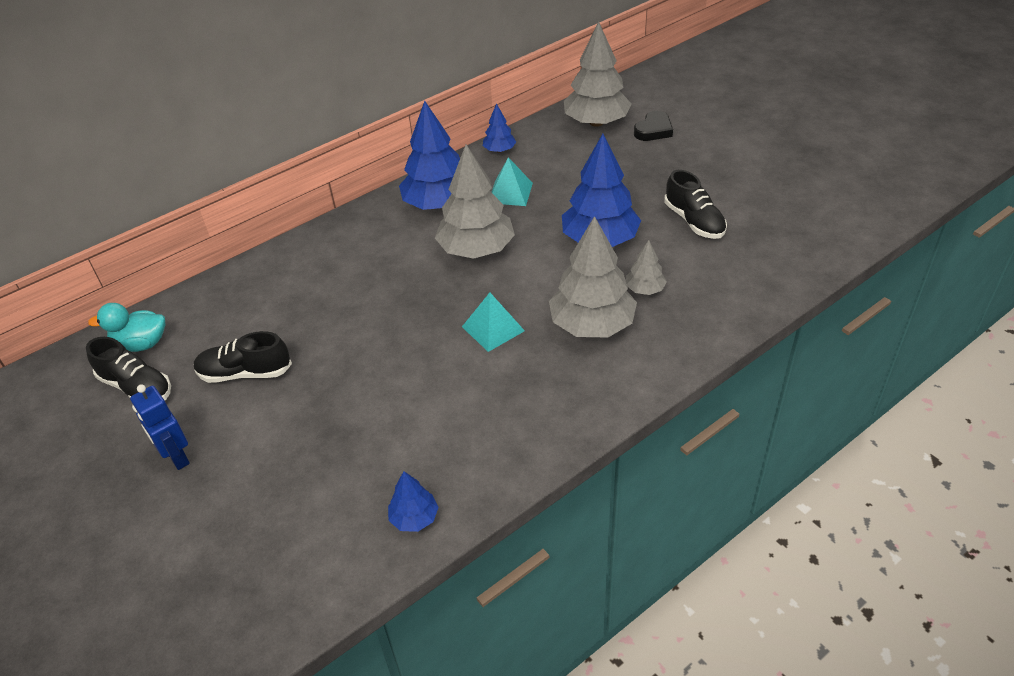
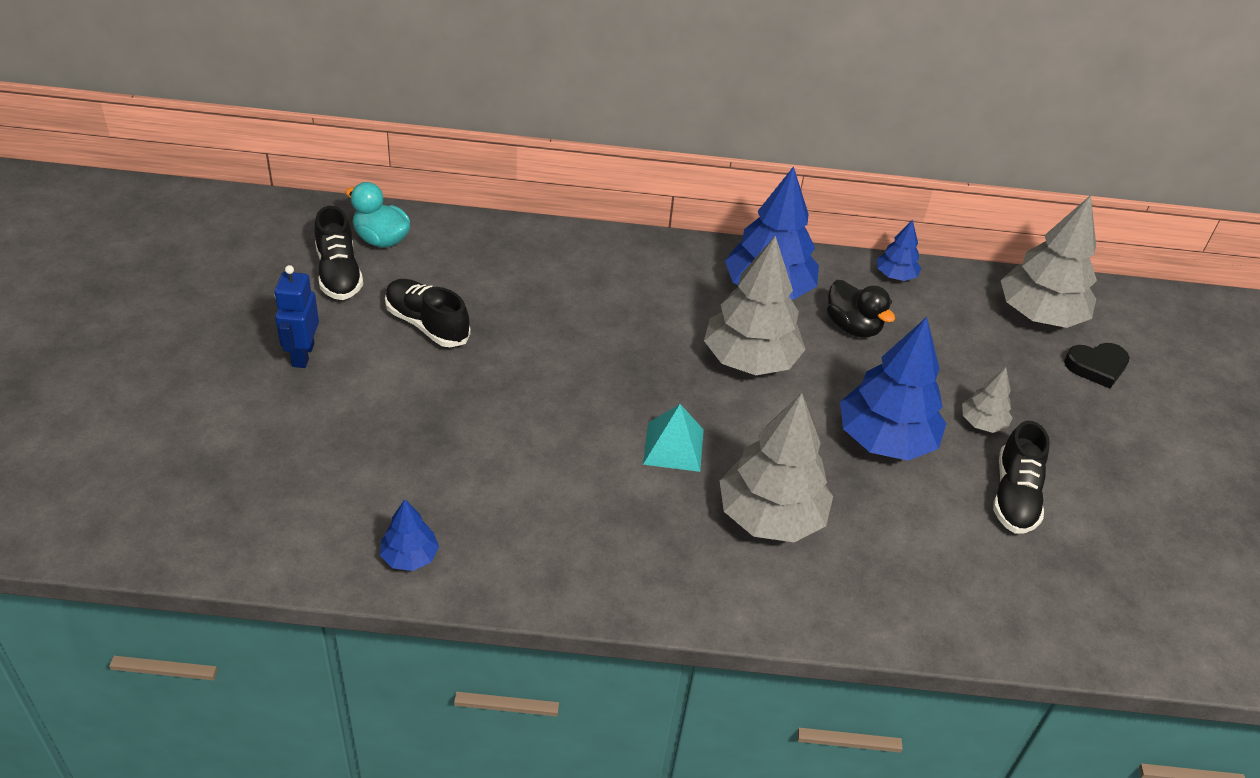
camera: 35 degrees right, 0 degrees up
(510, 193) = (853, 327): turquoise pyramid -> black duck
(644, 289) = (868, 524): grey tree -> grey tree (982, 423)

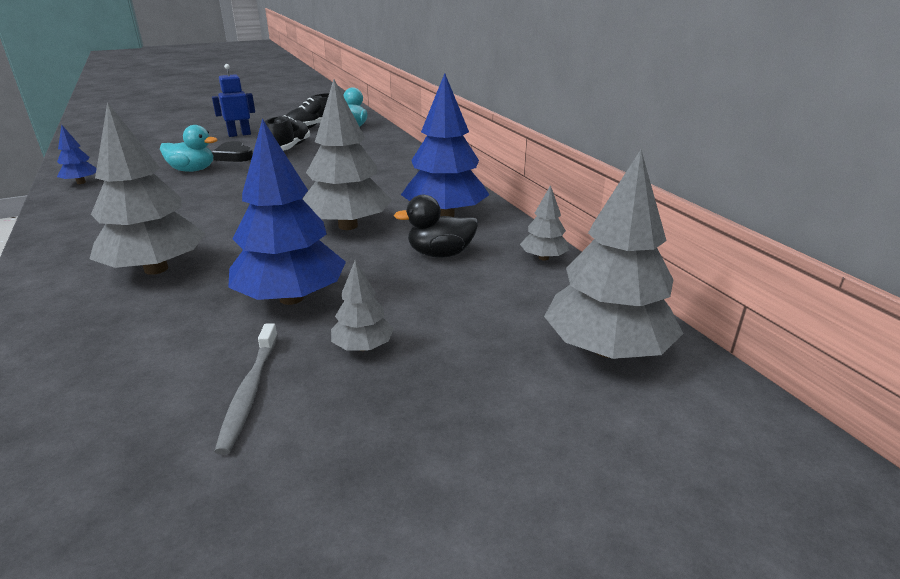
camera: 65 degrees right, 15 degrees down
(450, 437) = (192, 170): none -> turquoise duck
(673, 446) = (222, 222): turquoise pyramid -> none
(853, 327) = (440, 254): black duck -> black duck turned 60 degrees clockwise
(895, 276) = (543, 258): blue tree -> grey tree
(1014, 496) = (249, 393): black shoe -> grey toothbrush
(1096, 367) = (563, 415): black heart -> black heart (234, 156)

